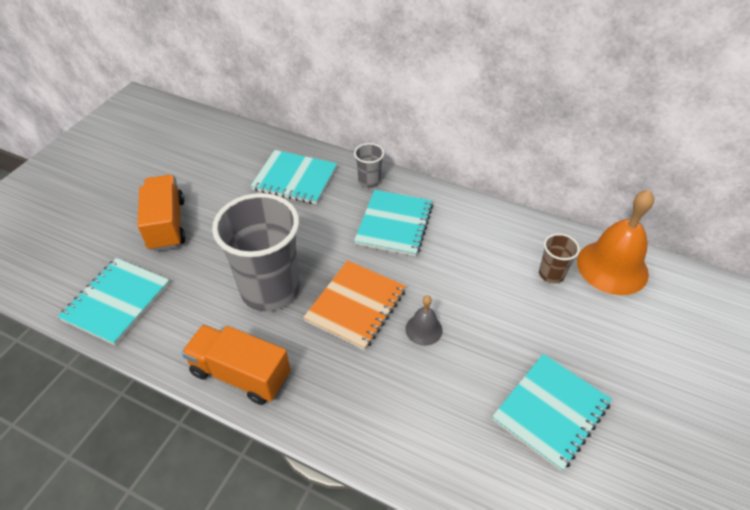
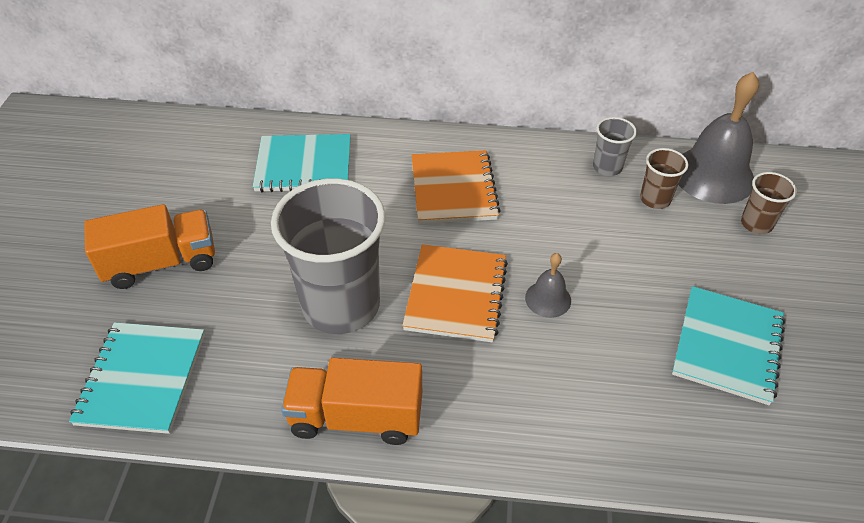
camera: 20 degrees left, 0 degrees up
(167, 225) = (161, 263): orange truck -> orange truck turned 105 degrees clockwise
(369, 181) = (398, 147): grey cup -> grey cup (607, 167)
(394, 224) = (453, 189): turquoise notebook -> orange notebook
(612, 267) = (713, 175): orange bell -> grey bell
(629, 318) = (756, 224): none -> brown cup

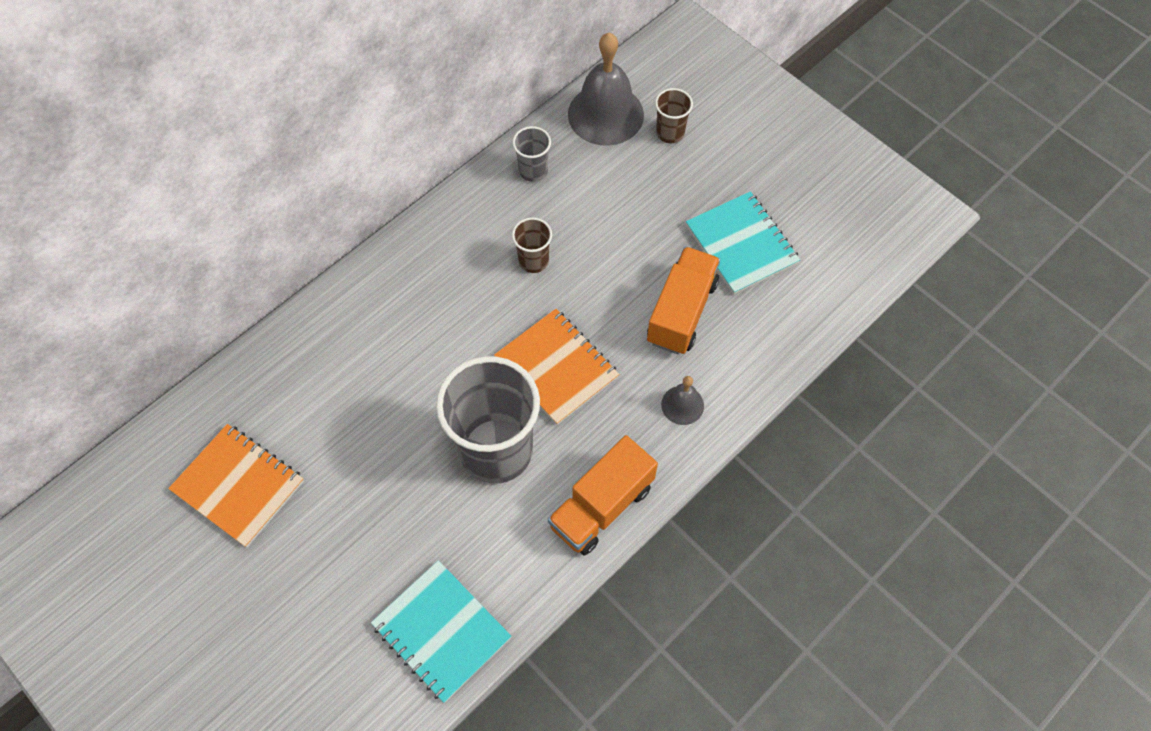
camera: 50 degrees left, 15 degrees up
(161, 263) = (329, 554): orange truck -> orange truck (681, 312)
(304, 165) = (318, 376): turquoise notebook -> none
(453, 189) = (454, 289): orange notebook -> orange notebook (238, 486)
(548, 299) = (613, 313): grey bell -> grey bell (682, 405)
(655, 199) = (592, 170): brown cup -> brown cup (533, 261)

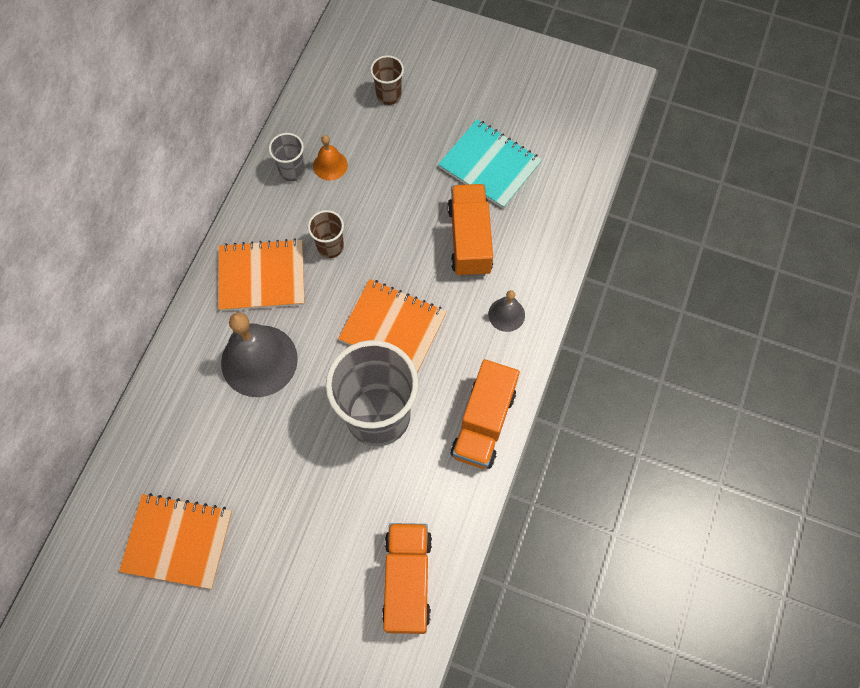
camera: 25 degrees left, 5 degrees up
(441, 631) = (407, 581): turquoise notebook -> orange truck
(450, 262) = (262, 276): none -> orange notebook
(574, 180) = (330, 165): none -> orange bell
(605, 114) = (328, 99): grey bell -> grey bell (259, 360)

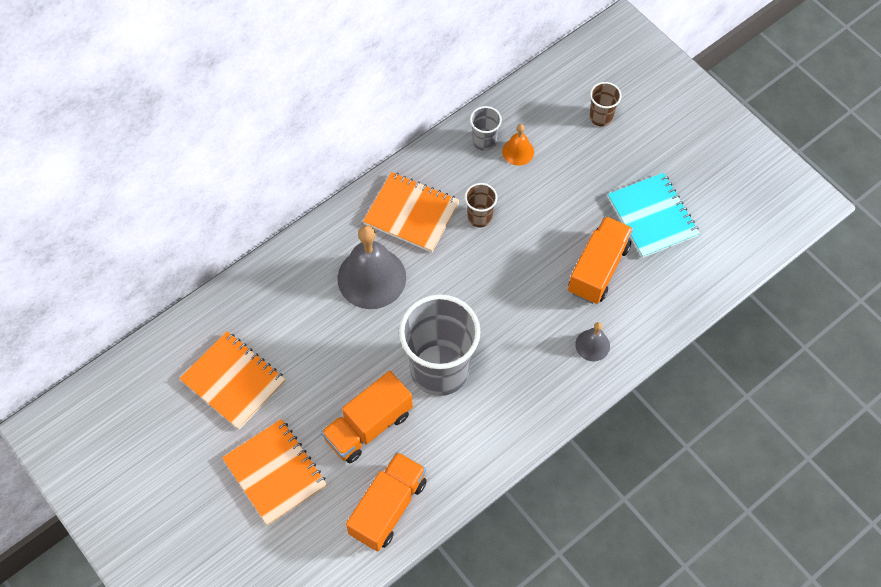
camera: 30 degrees right, 5 degrees down
(393, 327) = (492, 307): orange notebook -> orange notebook (275, 473)
(483, 423) = (521, 421): orange truck -> orange truck (368, 426)

